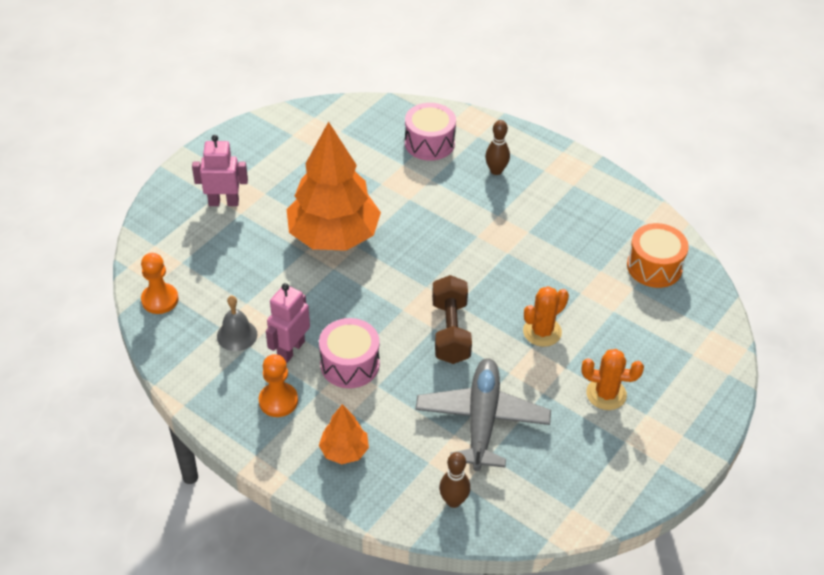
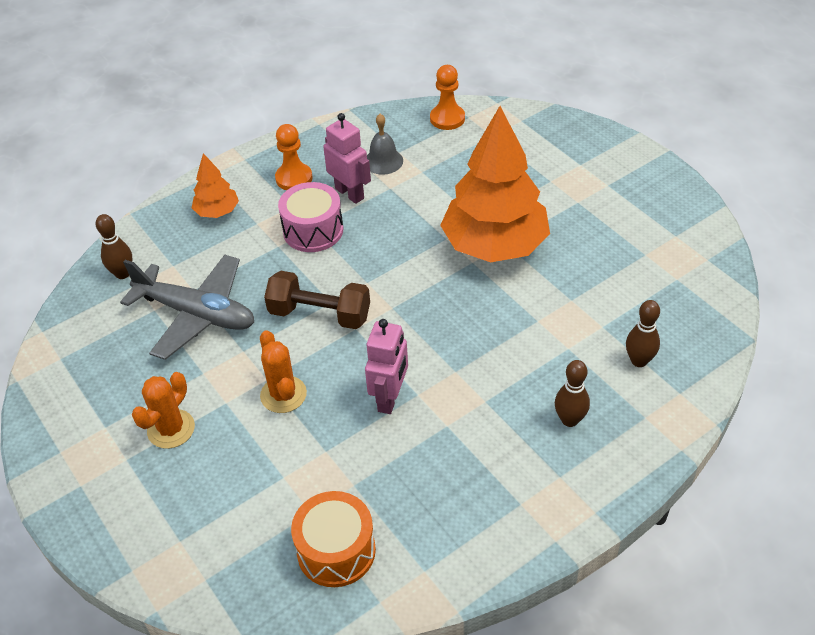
camera: 110 degrees right, 0 degrees up
(224, 202) = (570, 170): pink robot -> pink robot (390, 398)
(429, 143) = (639, 361): pink drum -> brown bowling pin

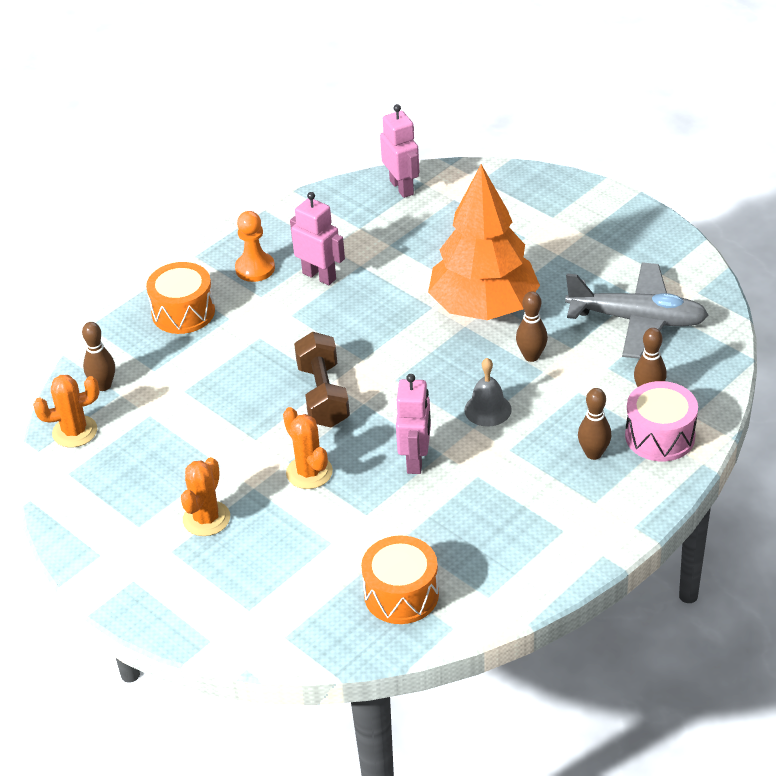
camera: 10 degrees left, 5 degrees down
(81, 316) = (75, 432): none -> orange cactus
(197, 314) = (196, 412): grey plane -> grey plane (637, 320)
(217, 212) = (183, 312): orange tree -> orange drum
(313, 230) = (292, 317): pink drum -> pink drum (660, 436)
(320, 314) = (323, 395): brown dumbbell -> brown dumbbell turned 75 degrees clockwise
(383, 161) = (346, 239): grey bell -> grey bell (487, 409)
(447, 118) = (402, 187): orange pawn -> pink robot
(529, 303) = (531, 356): none -> brown bowling pin

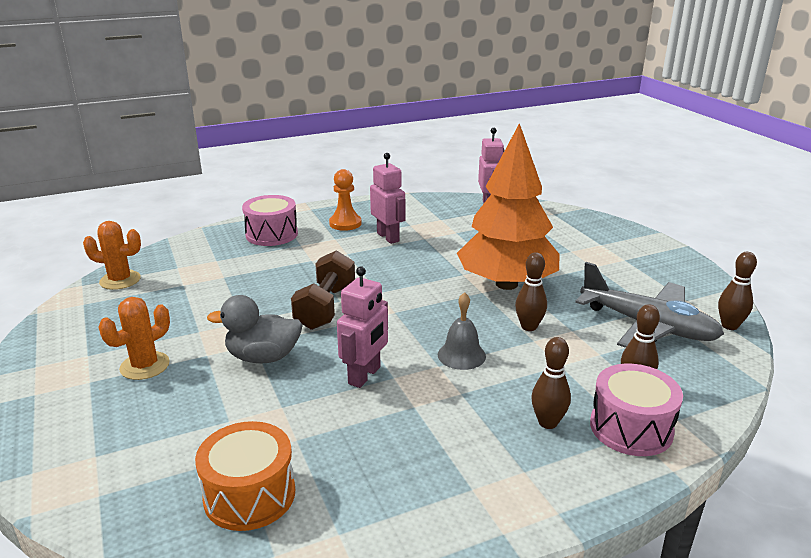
camera: 20 degrees right, 15 degrees down
(103, 385) = (172, 259): brown bowling pin -> brown bowling pin (729, 326)
(183, 312) = (271, 234): orange drum -> pink drum
(309, 472) = (263, 357): orange cactus -> grey duck

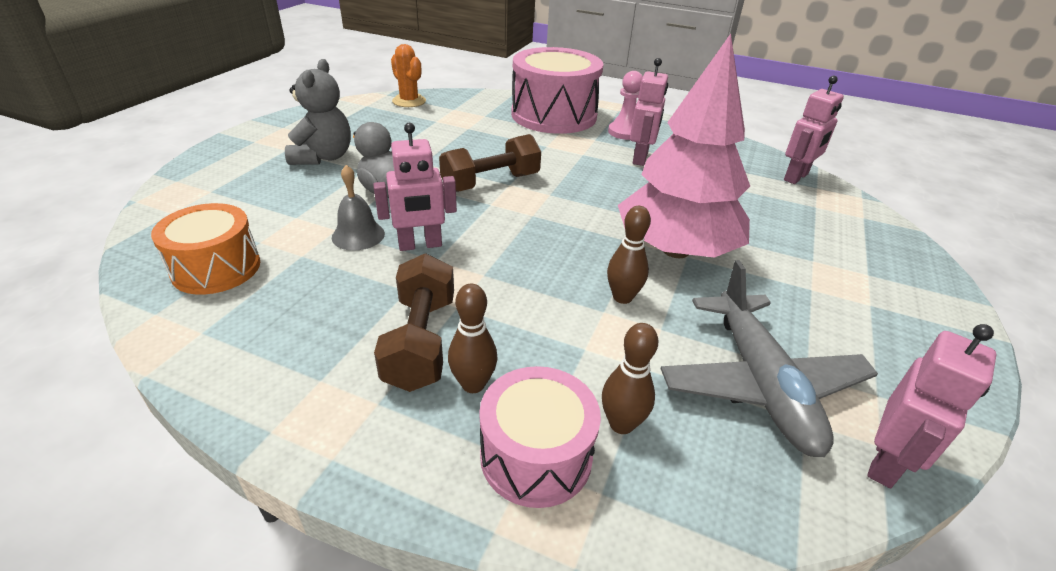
camera: 45 degrees right, 10 degrees up
(145, 366) = (323, 157): orange cactus -> grey teddy bear
(271, 234) = (554, 115): pink drum -> pink drum, size x1.68
(345, 223) = (625, 132): orange pawn -> pink pawn
(461, 355) = (516, 279): grey bell -> grey bell (358, 235)
(481, 425) = (421, 341): none -> brown dumbbell
(506, 284) = (675, 250): orange tree -> pink tree
(729, 326) = (886, 462): brown bowling pin -> pink robot

